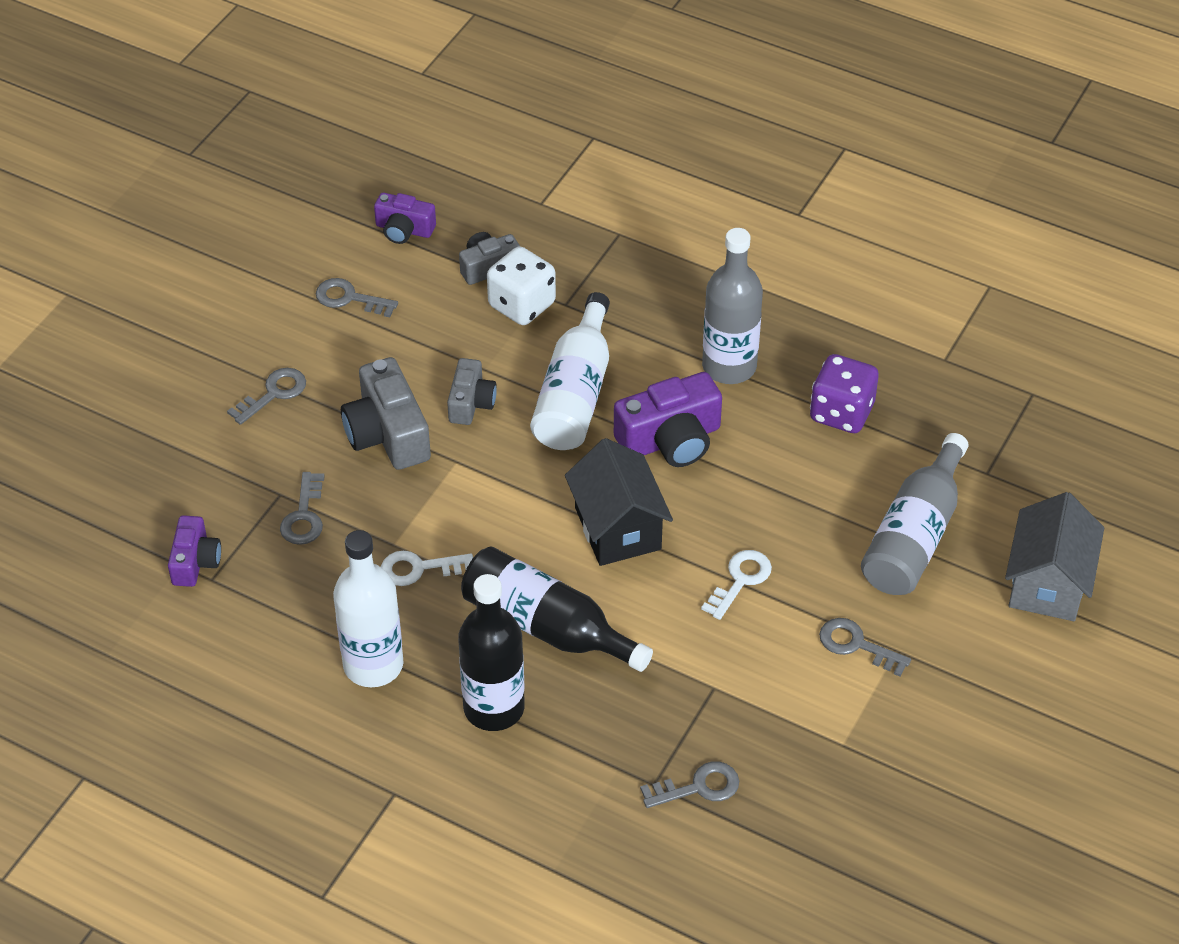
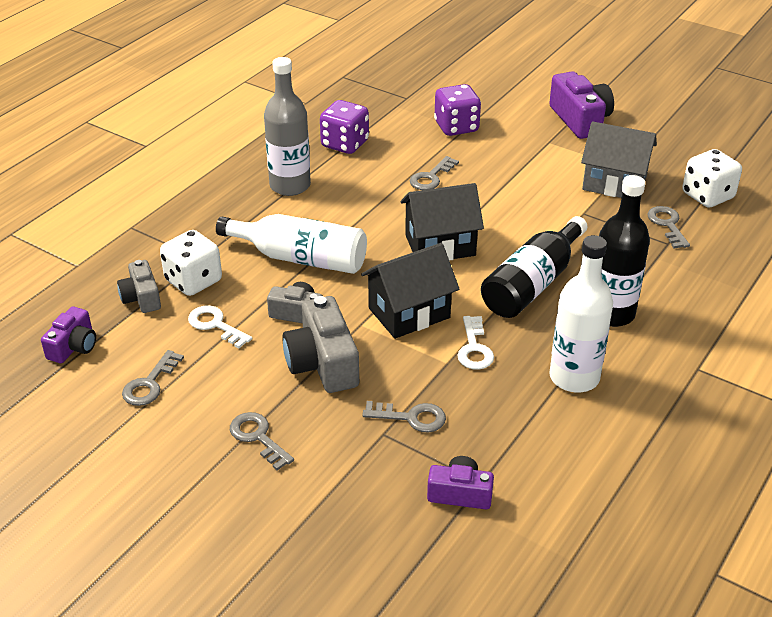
camera: 85 degrees left, 10 degrees down
(387, 433) = (323, 363): grey camera -> grey camera turned 90 degrees clockwise
(479, 504) = (409, 313): none -> black house
(670, 439) = (356, 216): purple camera -> purple camera (580, 120)
(740, 581) = (491, 195): white key -> white key (216, 325)
(781, 846) = (707, 196): none -> white dice
(857, 645) = (545, 155): grey key -> grey key (431, 177)
(914, 536) = (456, 127): grey bottle -> purple dice
(1047, 583) = (496, 87): grey house -> grey house (614, 183)

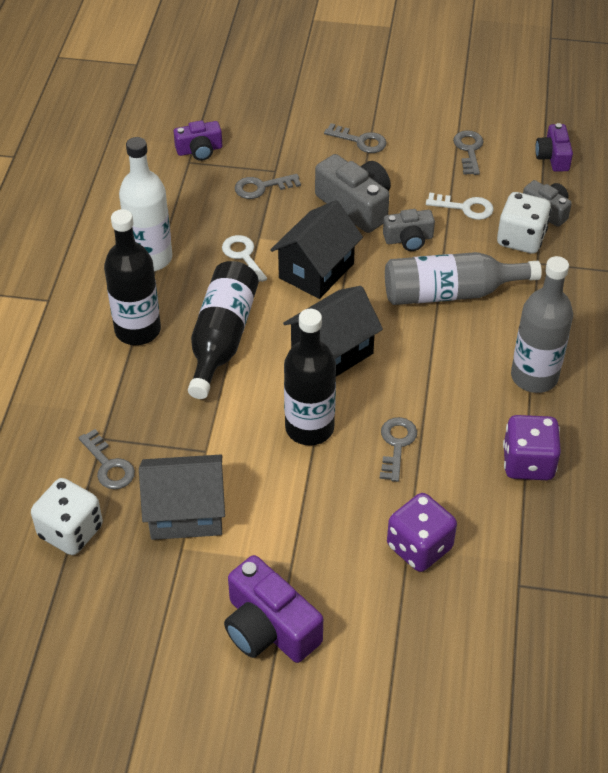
camera: 155 degrees right, 10 degrees up
(300, 258) = (450, 293): white bottle -> grey bottle
(492, 204) = (309, 428): none -> black bottle

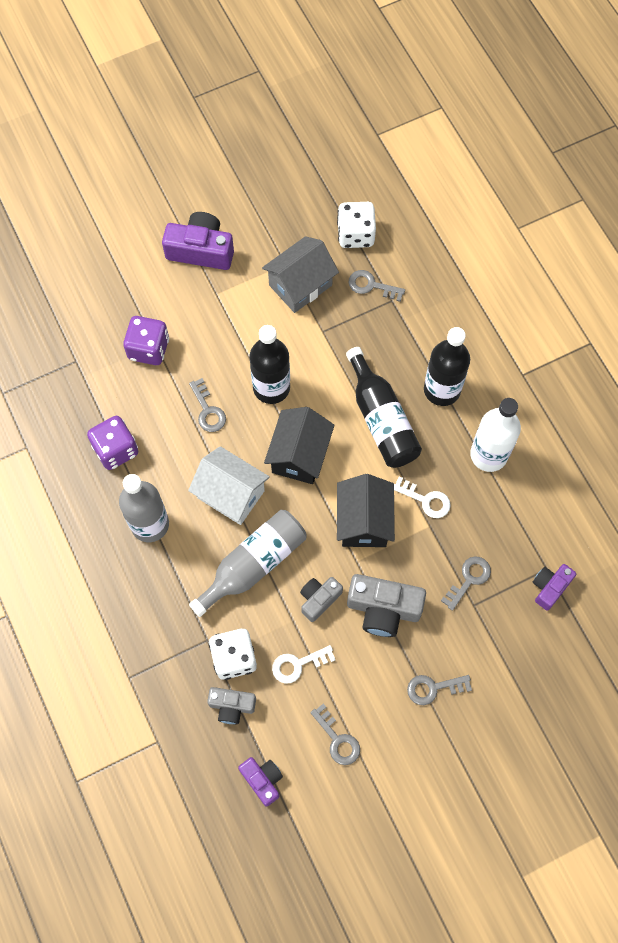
camera: 145 degrees right, 20 degrees up
(429, 358) = (231, 494): none -> white house

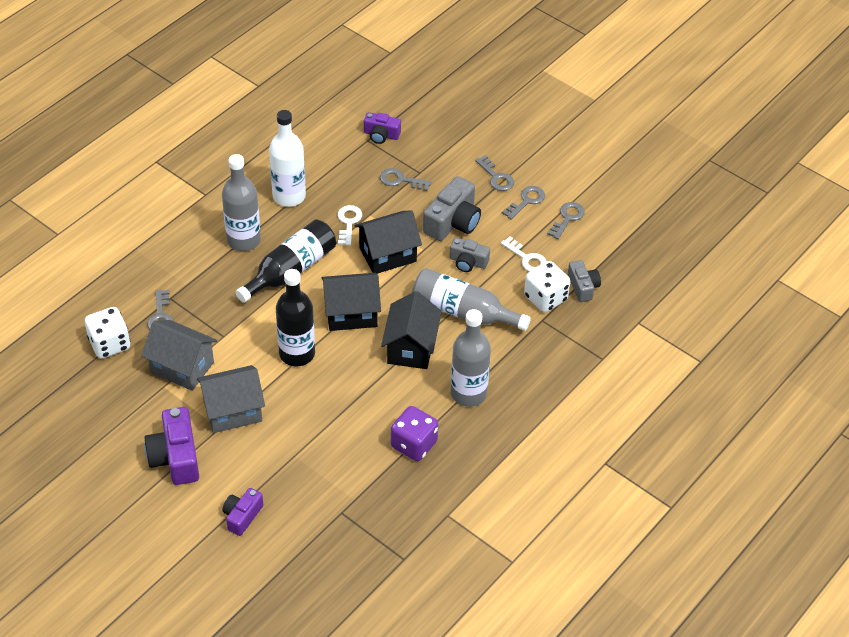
camera: 115 degrees left, 20 degrees down
(148, 349) = (301, 459): purple dice -> none
(208, 410) = (341, 391): grey key -> grey key (526, 201)
(229, 311) = (232, 411): none -> grey house
(231, 494) = (411, 347): white house -> black house
(262, 780) = (624, 251): purple camera -> purple camera (242, 516)
(383, 609) = (453, 222): grey camera -> grey camera turned 45 degrees clockwise
(442, 390) = (243, 240): black bottle -> grey bottle

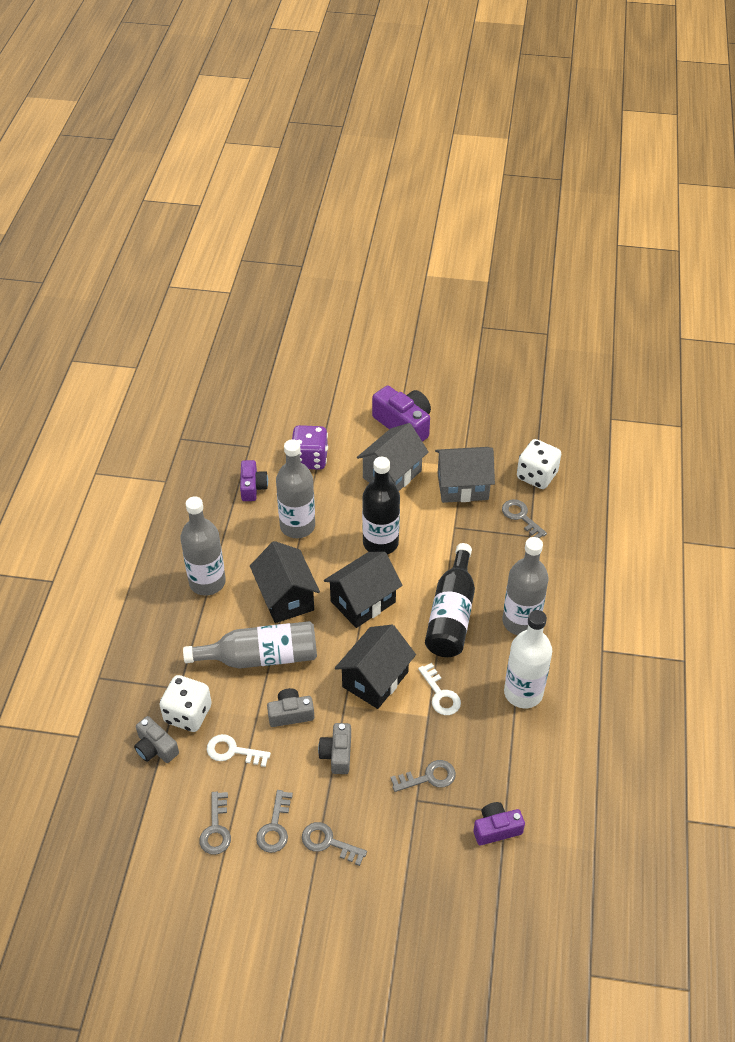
camera: 150 degrees right, 0 degrees up
(242, 516) = (320, 411): purple camera -> purple camera (252, 487)
(356, 405) = (297, 526): none -> grey bottle
(414, 444) = (227, 518): purple dice -> purple dice (310, 459)
(453, 222) = (337, 754): grey camera -> grey camera, size x0.60

